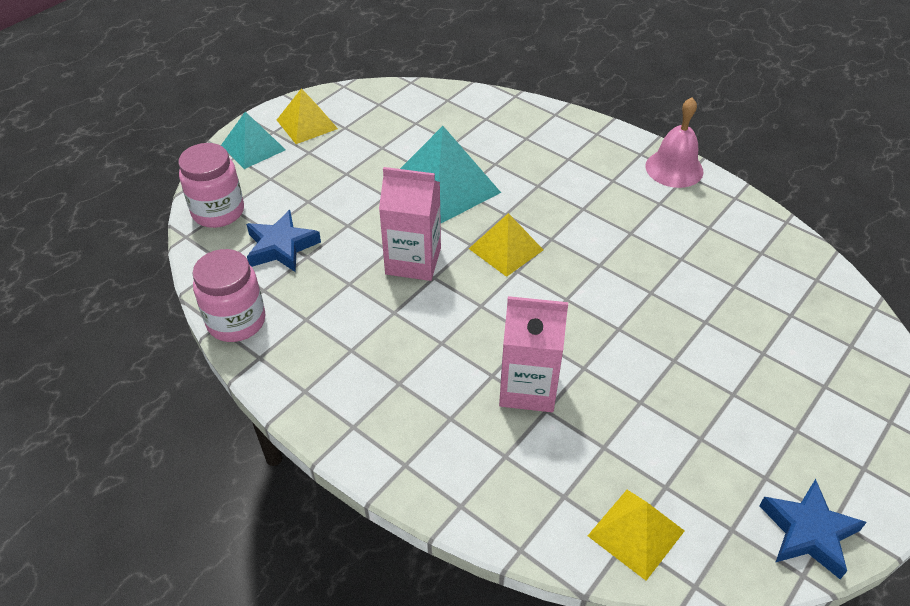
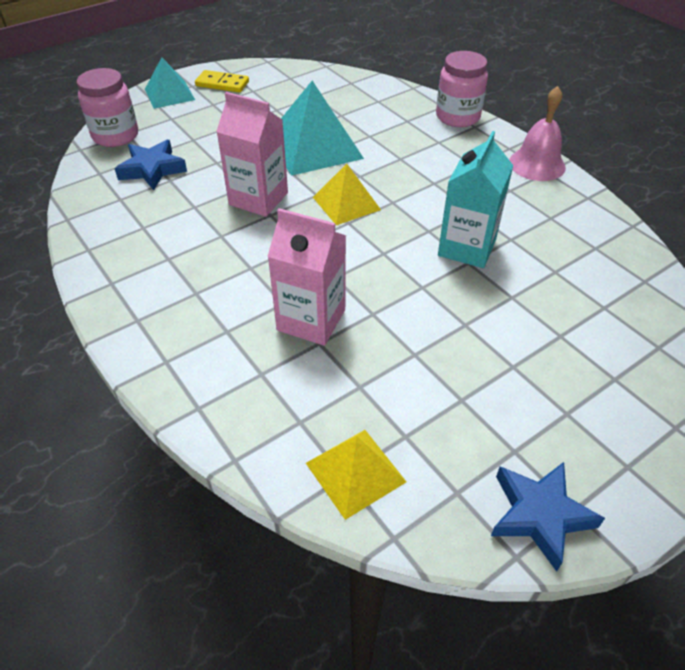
camera: 15 degrees right, 0 degrees up
(236, 321) = (84, 219): pink jar -> pink jar (457, 117)
(307, 124) = (222, 84): yellow pyramid -> yellow domino
(643, 276) = (467, 247): none -> turquoise carton

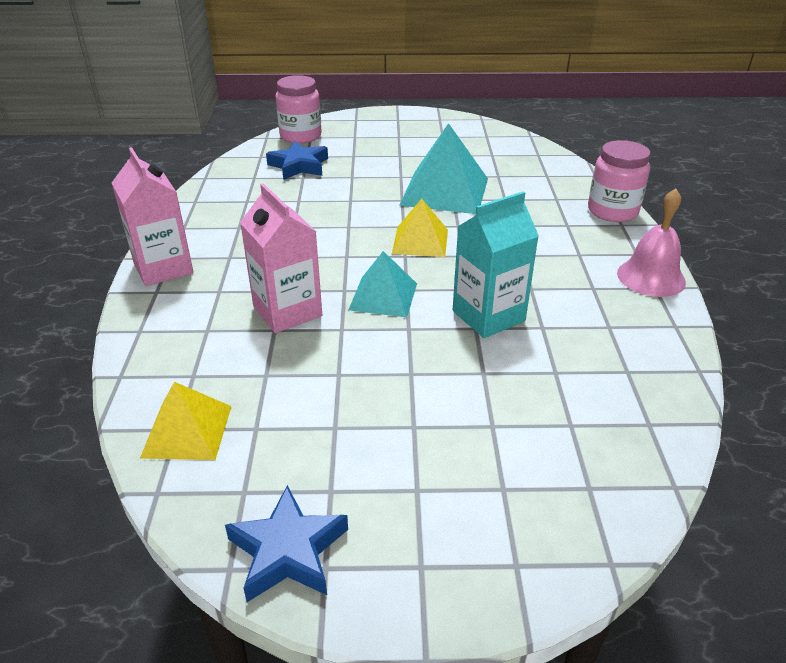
camera: 35 degrees right, 10 degrees down
(169, 94) = (373, 120): turquoise pyramid -> turquoise pyramid (383, 296)
(222, 84) = (423, 125): yellow domino -> none
(258, 199) = (352, 212): pink carton -> pink carton (163, 268)

